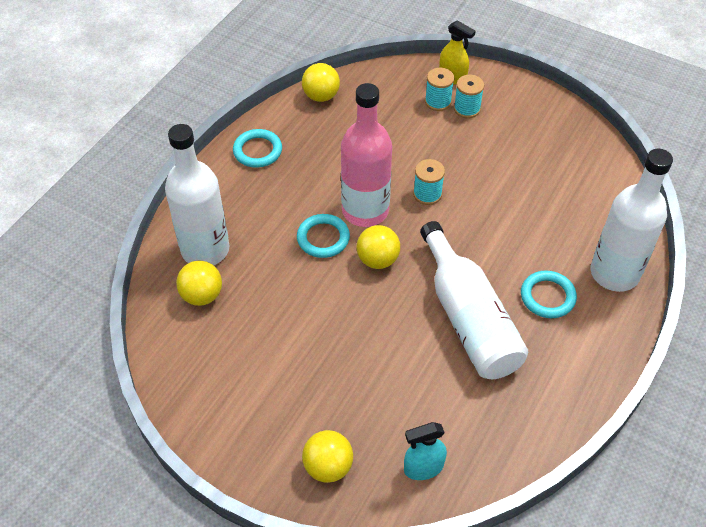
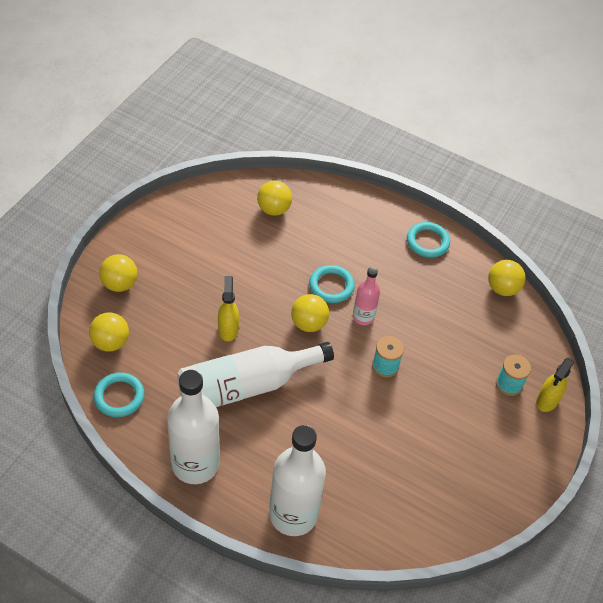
camera: 85 degrees right, 0 degrees up
(205, 249) = (318, 210): white bottle -> white bottle (195, 464)
(365, 210) = (363, 317): pink bottle -> pink bottle, size x0.52
(391, 338) = (228, 329): none -> yellow spray bottle
(423, 468) = (110, 342): turquoise spray bottle -> yellow ball
(467, 109) = (502, 409): turquoise spool -> none
(547, 297) = (267, 451): turquoise ring -> turquoise ring (119, 397)

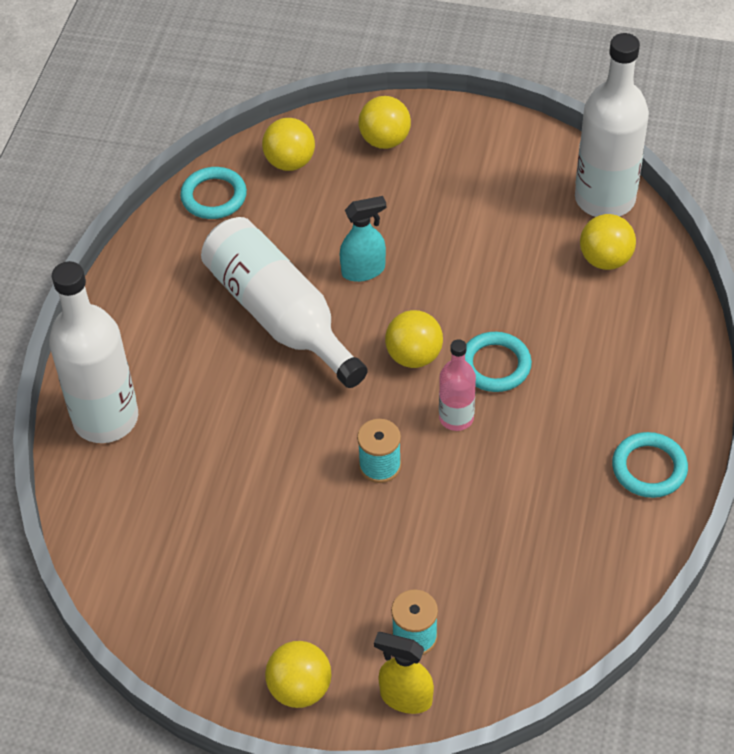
camera: 80 degrees right, 0 degrees up
(195, 464) = (145, 298): white bottle -> white bottle (604, 199)
(228, 329) = (363, 270): yellow spray bottle -> turquoise spray bottle
(502, 288) = (605, 594): yellow ball -> yellow ball (300, 688)

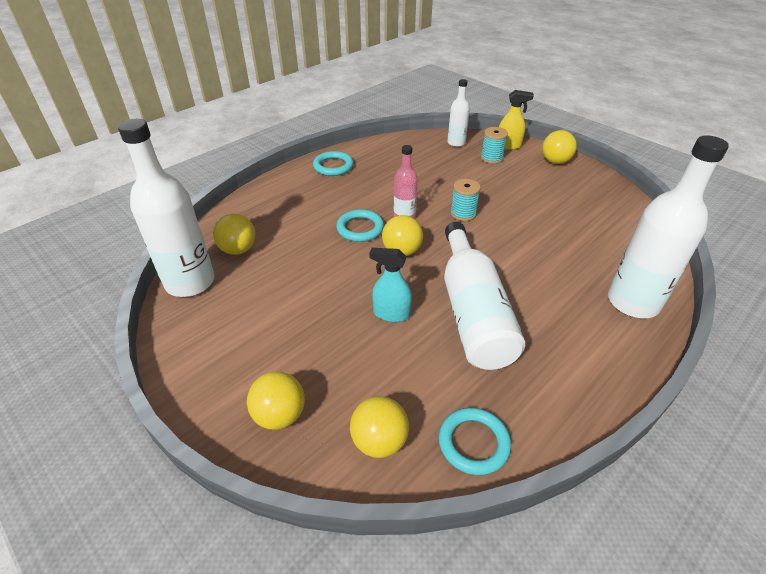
camera: 150 degrees left, 10 degrees down
(405, 697) = (508, 146): yellow spray bottle -> yellow spray bottle turned 45 degrees counterclockwise
(504, 653) = (456, 143): none -> white bottle

